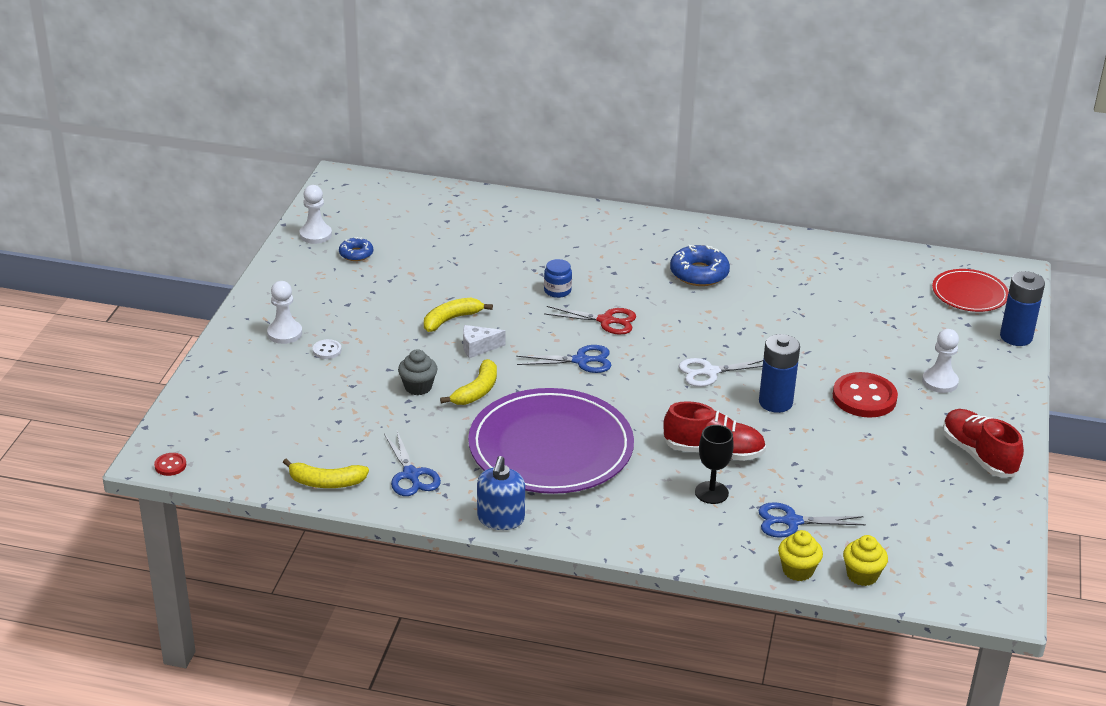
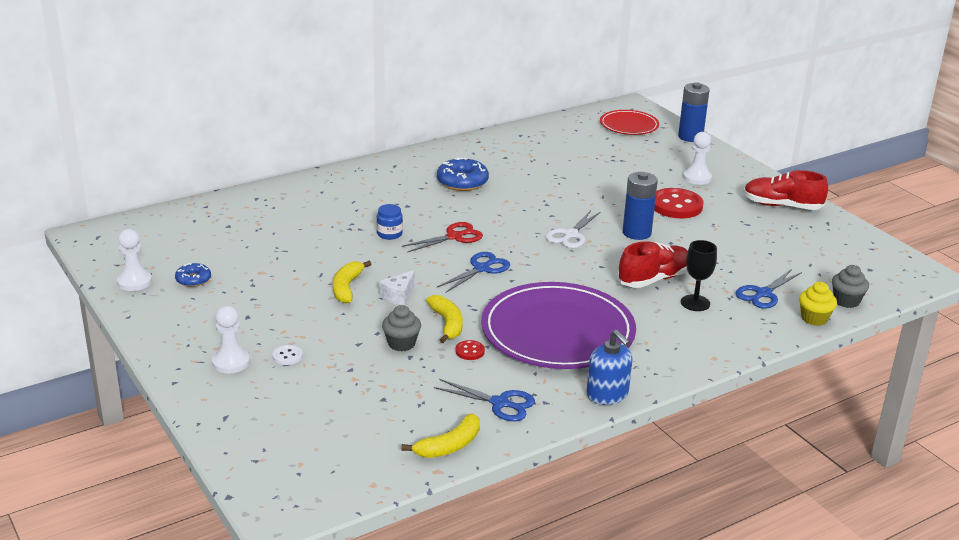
camera: 45 degrees left, 5 degrees down
(170, 465) = (303, 511): red button -> red button (470, 351)
(862, 575) = (846, 301): yellow cupcake -> grey cupcake

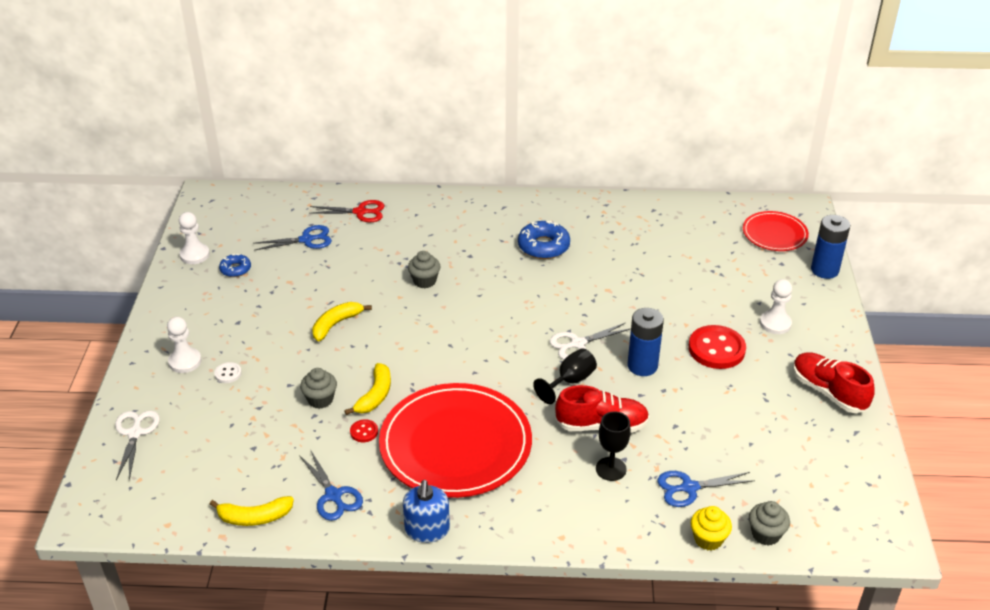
camera: 35 degrees right, 10 degrees up
(250, 432) = (135, 433): none -> white scissors
(389, 234) = (424, 281): blue jar -> grey cupcake
(398, 296) = (366, 350): white cheese -> none
(454, 237) = (474, 305): red scissors -> red scissors (360, 212)
(482, 269) = (462, 349): blue scissors -> blue scissors (306, 240)
(557, 331) = (455, 444): purple plate -> red plate
(595, 260) = (570, 381): none -> black goblet

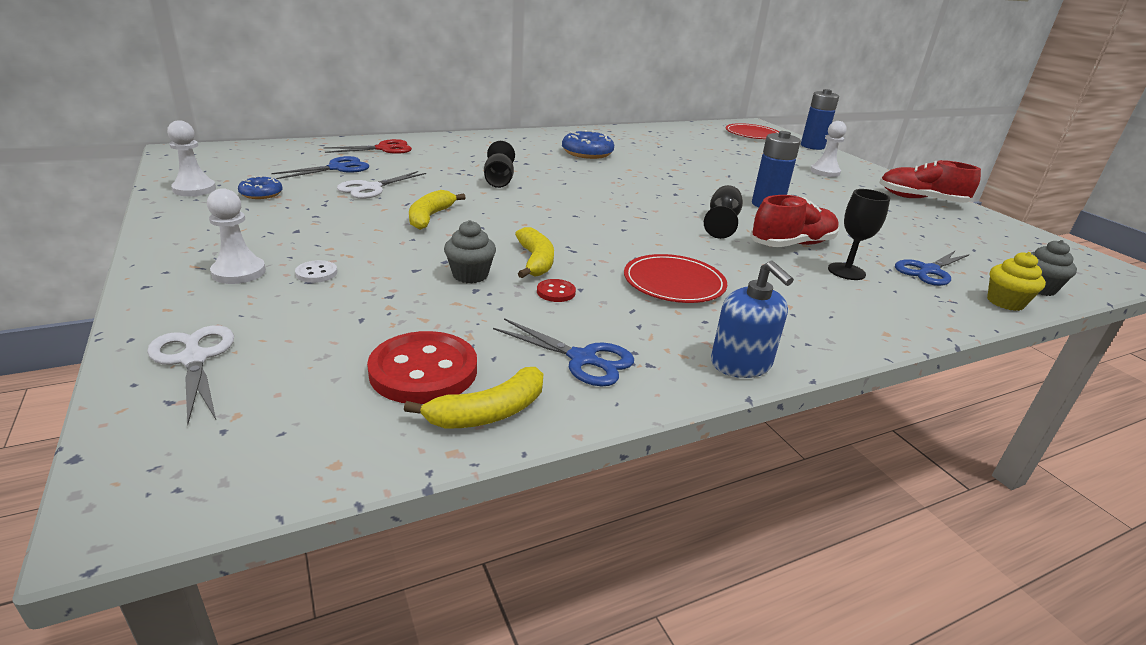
camera: 30 degrees left, 10 degrees down
(424, 281) = (499, 180): grey cupcake -> black goblet
(455, 444) = (674, 283): red plate -> red plate, size x0.52
(578, 344) = (694, 199): white scissors -> white scissors (371, 188)
(716, 349) = (807, 189): red button -> red button (423, 371)

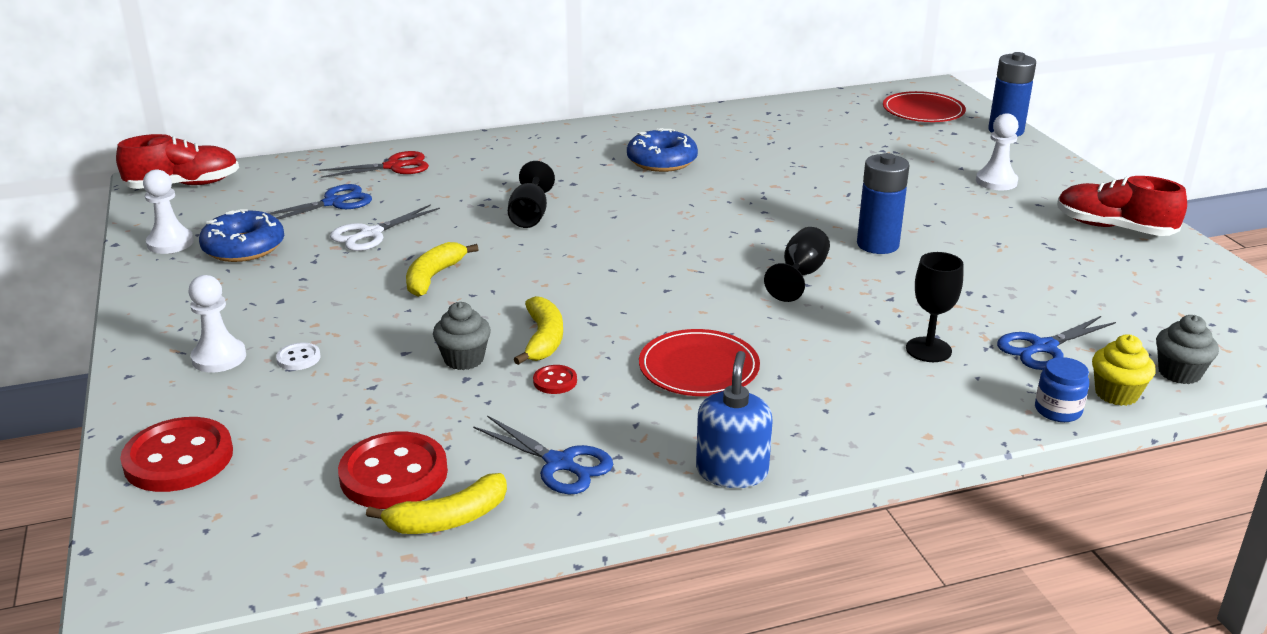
camera: 10 degrees right, 0 degrees up
(194, 359) = (178, 458): white scissors -> red button
(261, 194) = (244, 247): blue donut -> blue donut, size x1.71
(741, 364) = (732, 471): blue soap dispenser -> blue soap dispenser turned 150 degrees counterclockwise
(792, 244) = (878, 309): red shoe -> red shoe (184, 185)
(972, 314) = (1058, 410): none -> blue jar

